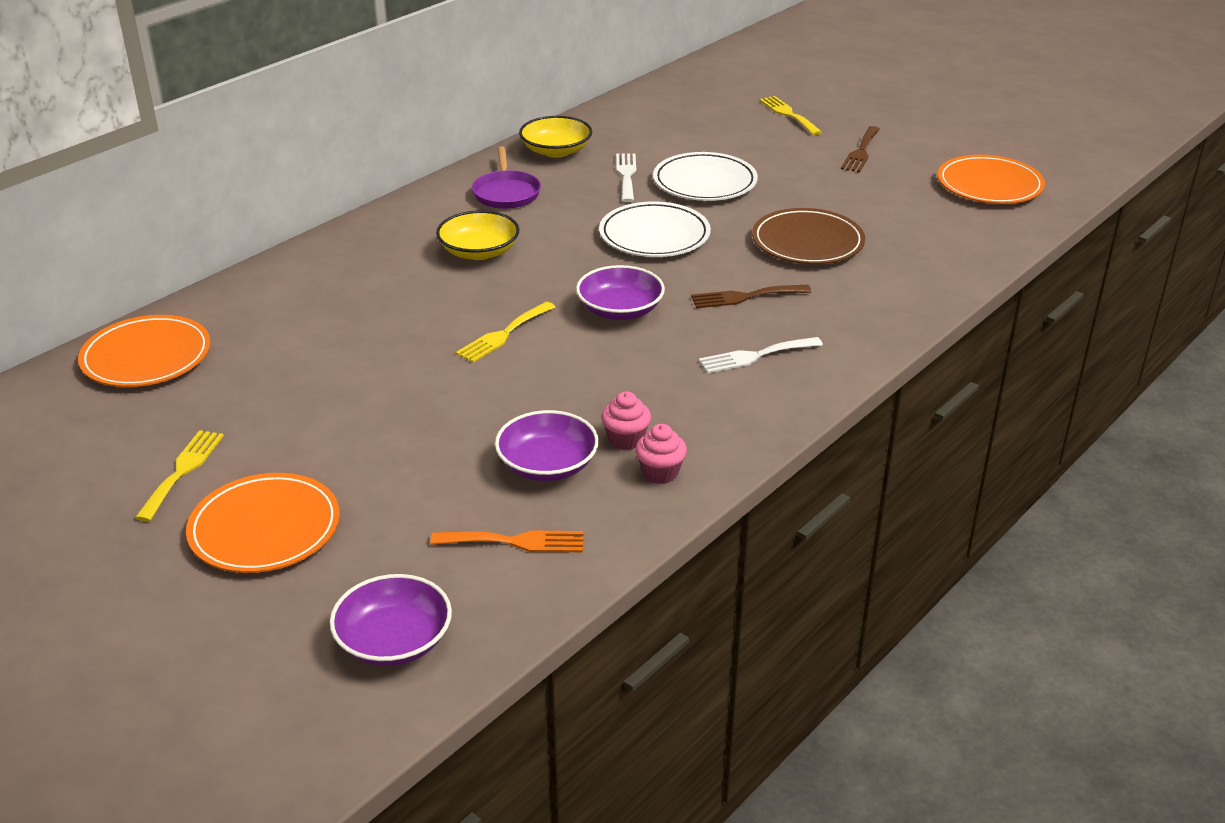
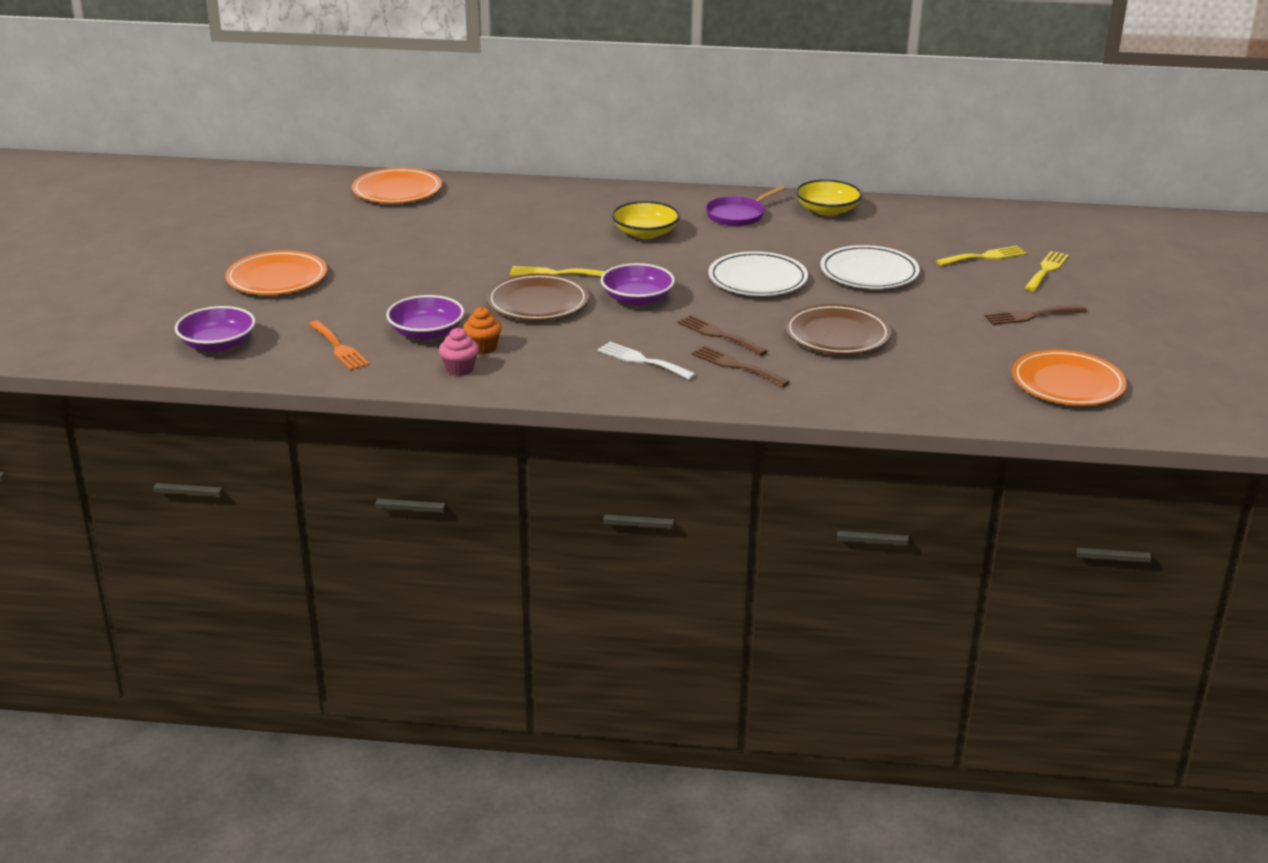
camera: 55 degrees right, 5 degrees down
(182, 471) = (304, 240): yellow fork -> yellow fork (985, 257)
(560, 368) = (538, 303): none -> brown plate
(626, 175) = (832, 244): white fork -> none
(626, 440) = (483, 347): pink cupcake -> orange cupcake
(817, 312) = (736, 366): none -> brown fork

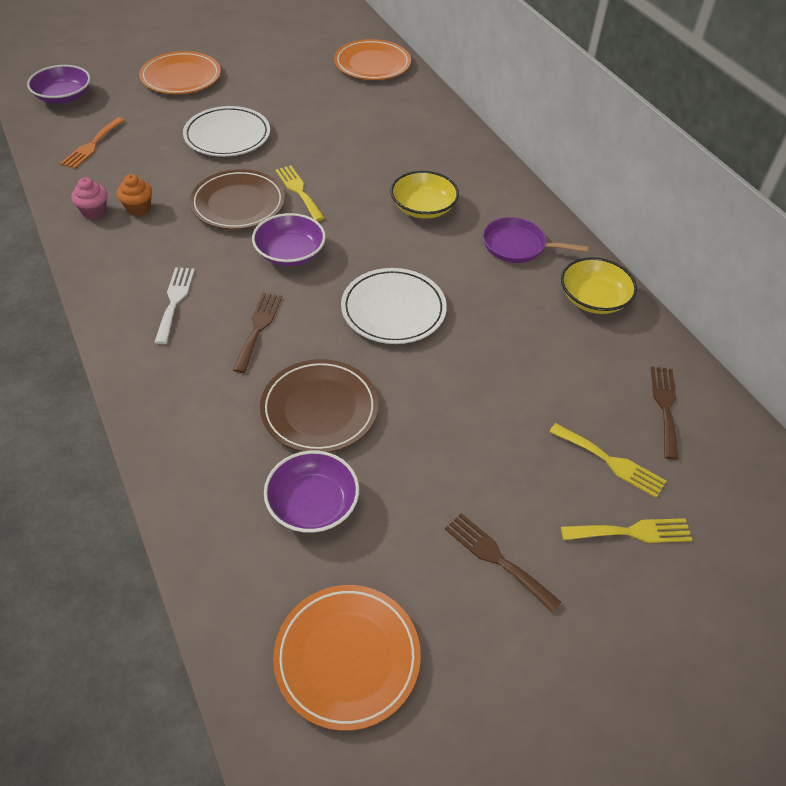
camera: 55 degrees right, 20 degrees up
(426, 332) = (144, 172): purple bowl -> purple bowl (313, 504)
(736, 366) = (204, 363): brown fork -> brown fork (665, 407)
(869, 273) = (480, 381): white plate -> white plate (227, 136)

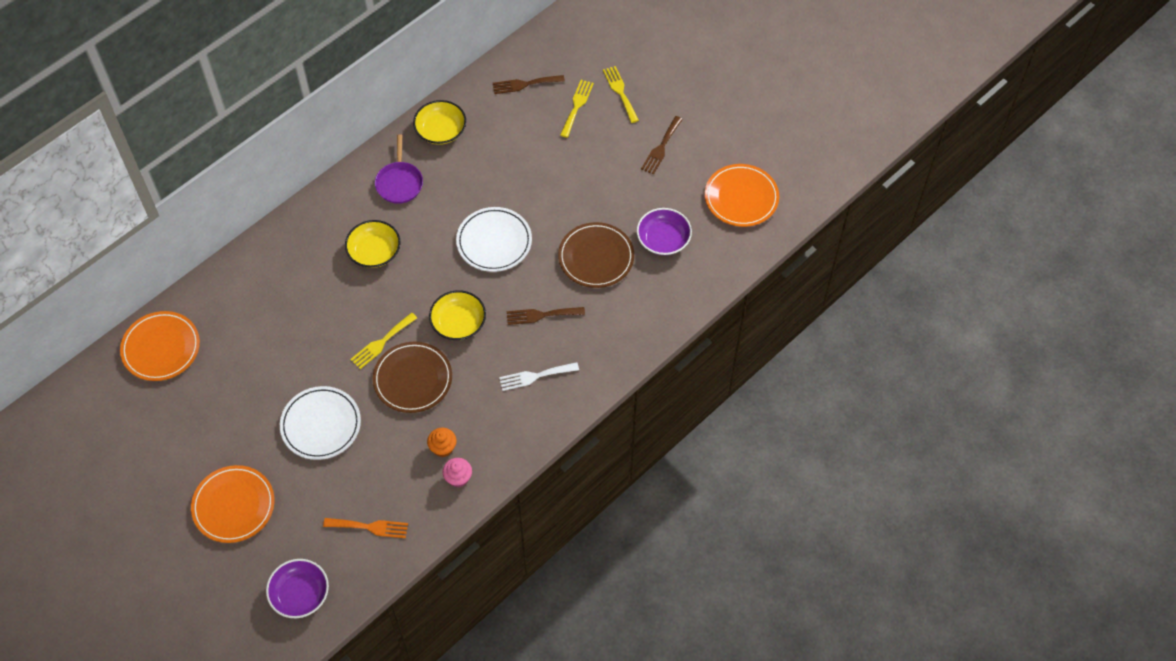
camera: 105 degrees left, 10 degrees up
(290, 253) = (458, 323): purple bowl -> yellow bowl

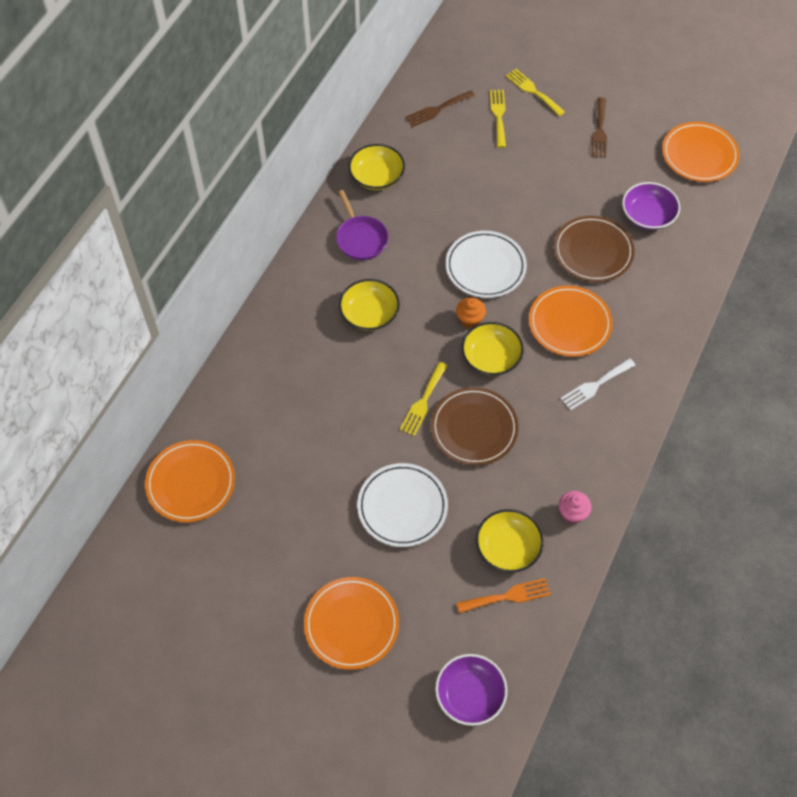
camera: 20 degrees left, 0 degrees up
(390, 487) = (508, 547): none -> yellow bowl
(443, 448) = (541, 488): orange cupcake -> orange cupcake (470, 320)
(541, 315) = (569, 323): brown fork -> orange plate

